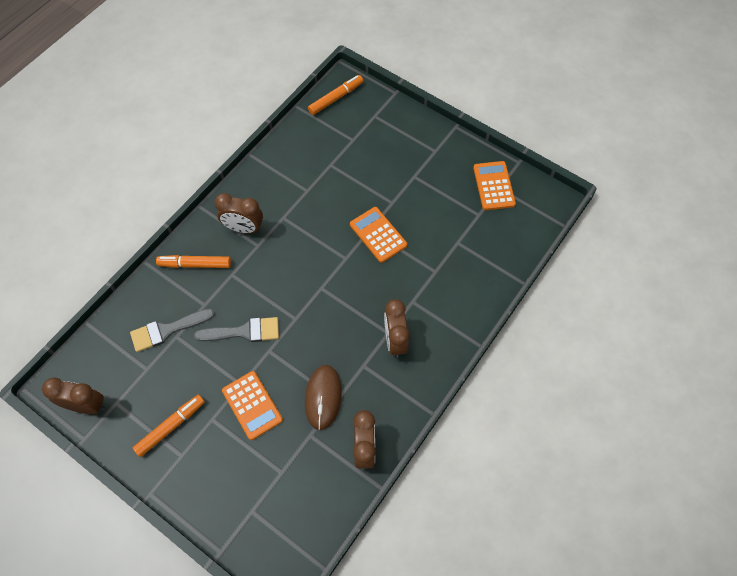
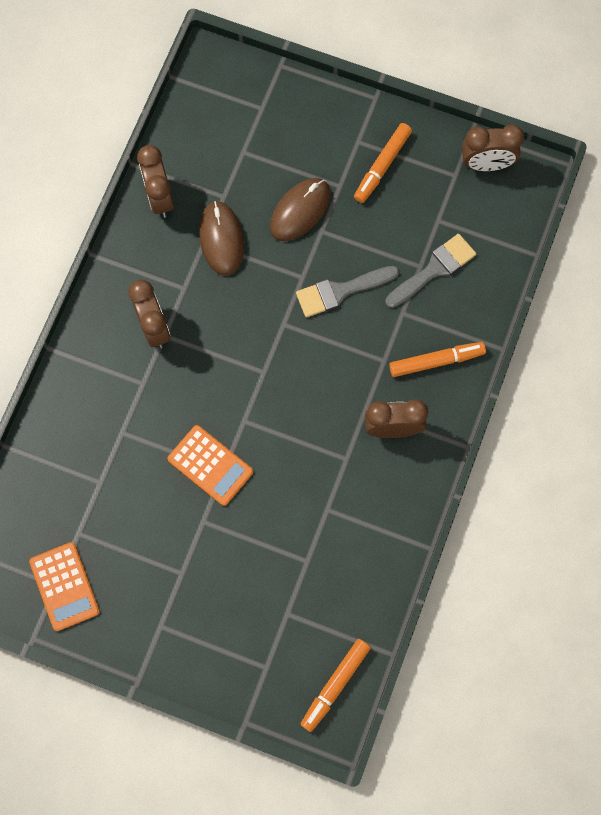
camera: 165 degrees right, 10 degrees up
(252, 405) = (300, 211): orange calculator -> brown mouse

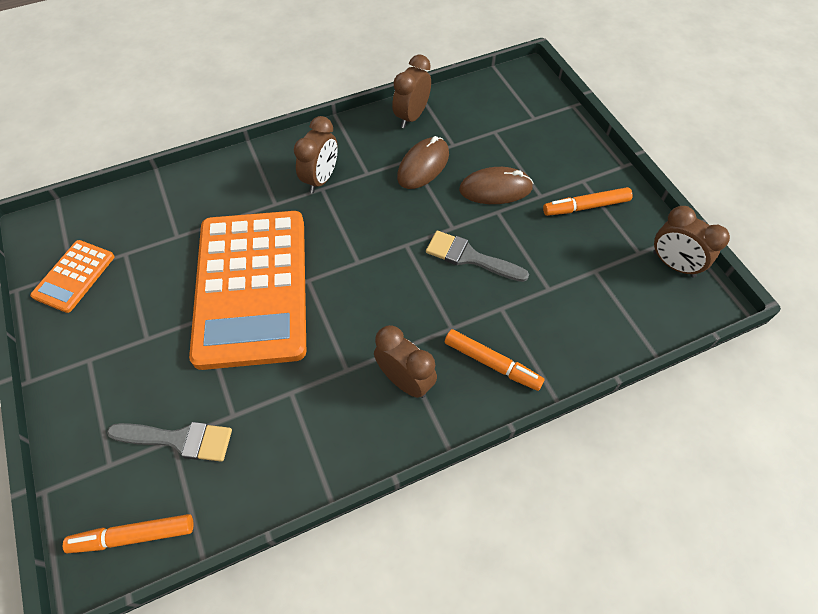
camera: 45 degrees right, 15 degrees down
(210, 465) = (251, 287): orange calculator -> orange calculator, size x2.28
(434, 269) = (557, 300): grey brush -> grey brush (179, 439)

